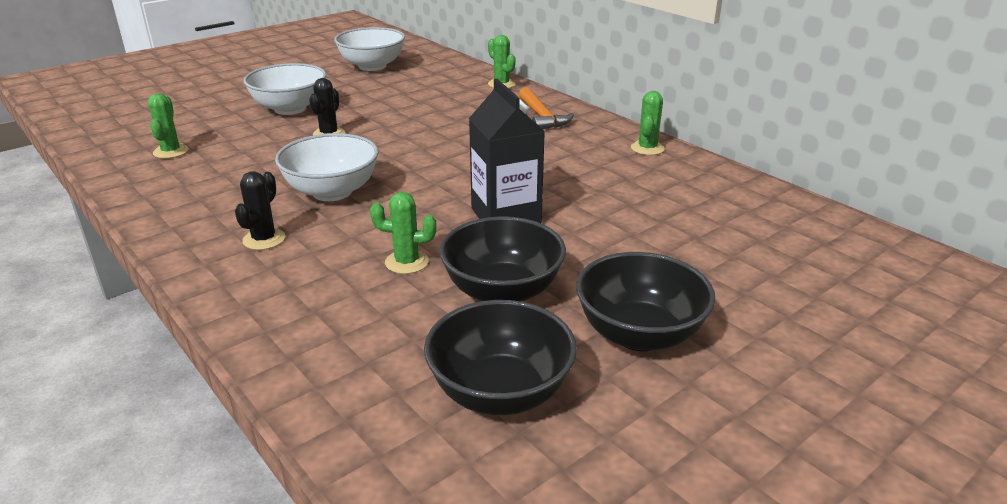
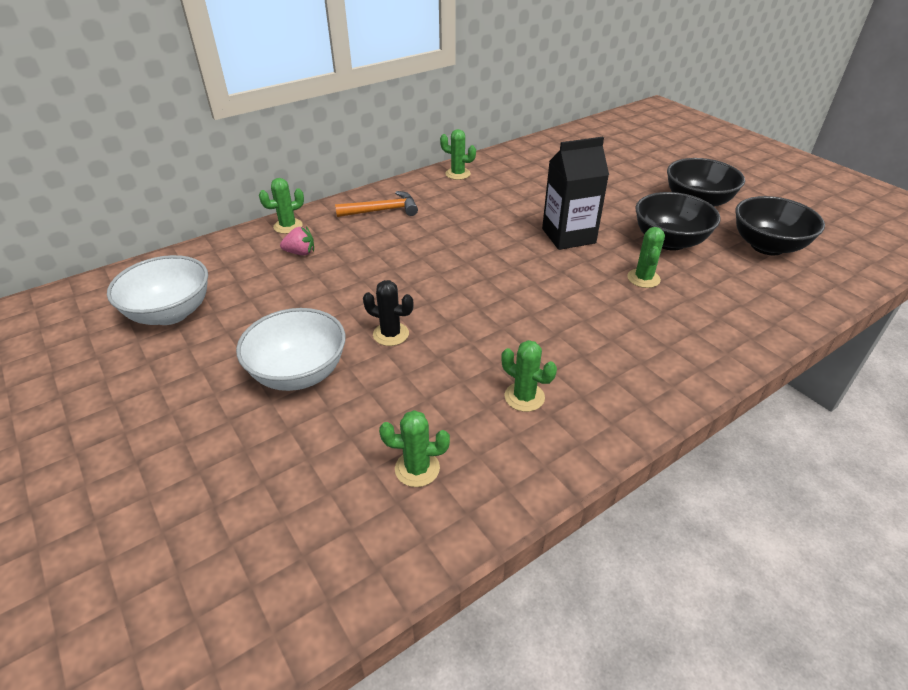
camera: 85 degrees left, 10 degrees up
(225, 188) = (524, 397): none -> green cactus
(264, 239) = (624, 355): black cactus -> none
(332, 192) = (531, 322): white bowl -> none
(456, 93) = (300, 253): none -> pink strawberry

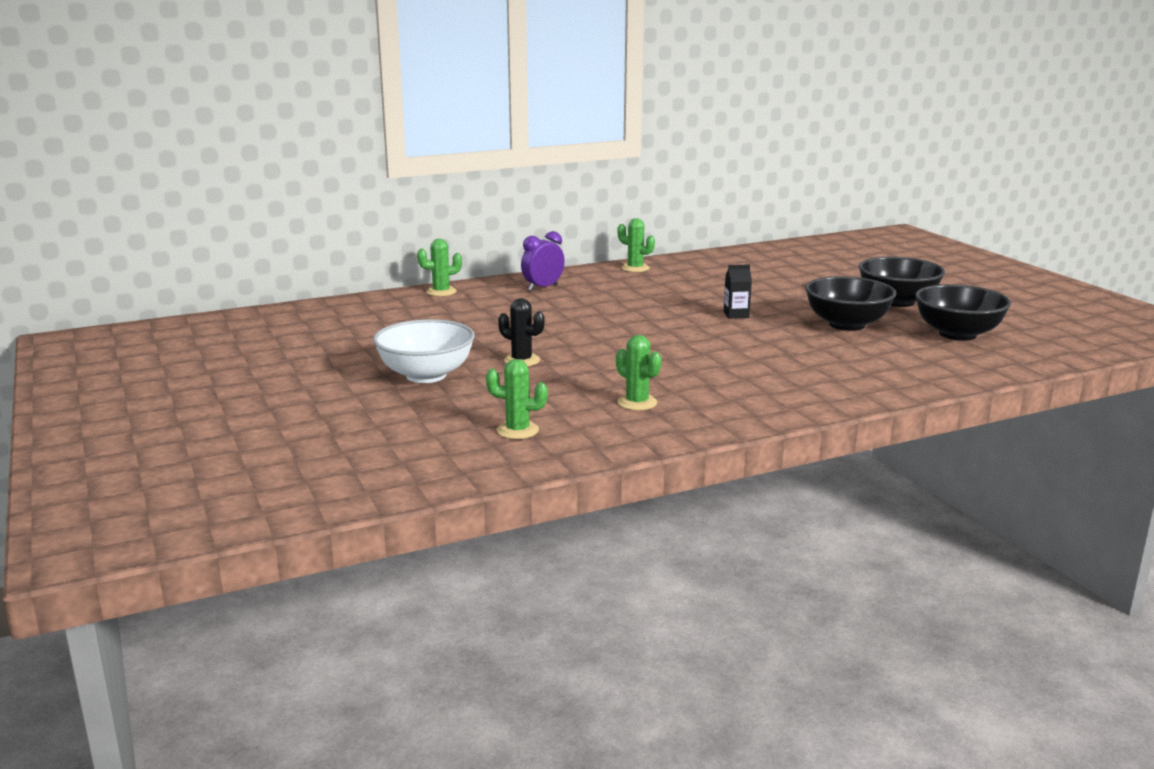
camera: 10 degrees right, 20 degrees down
(171, 313) = (314, 335): white bowl -> none
(300, 253) = (449, 308): pink strawberry -> none
(382, 210) = (543, 287): orange hammer -> purple clock
(568, 236) = (736, 315): black carton -> black carton, size x0.47
(643, 278) = (802, 345): green cactus -> none

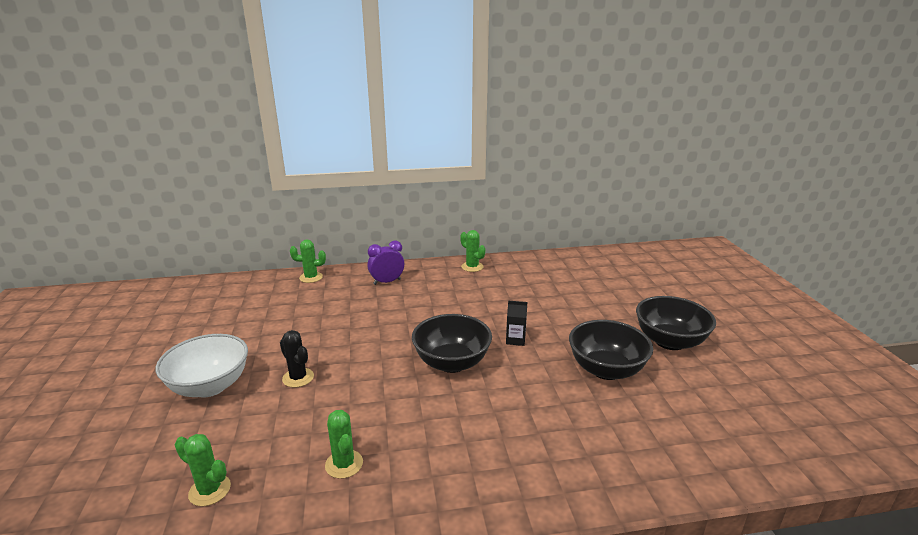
camera: 15 degrees right, 5 degrees up
(957, 334) = (708, 402): black bowl -> black bowl (452, 363)

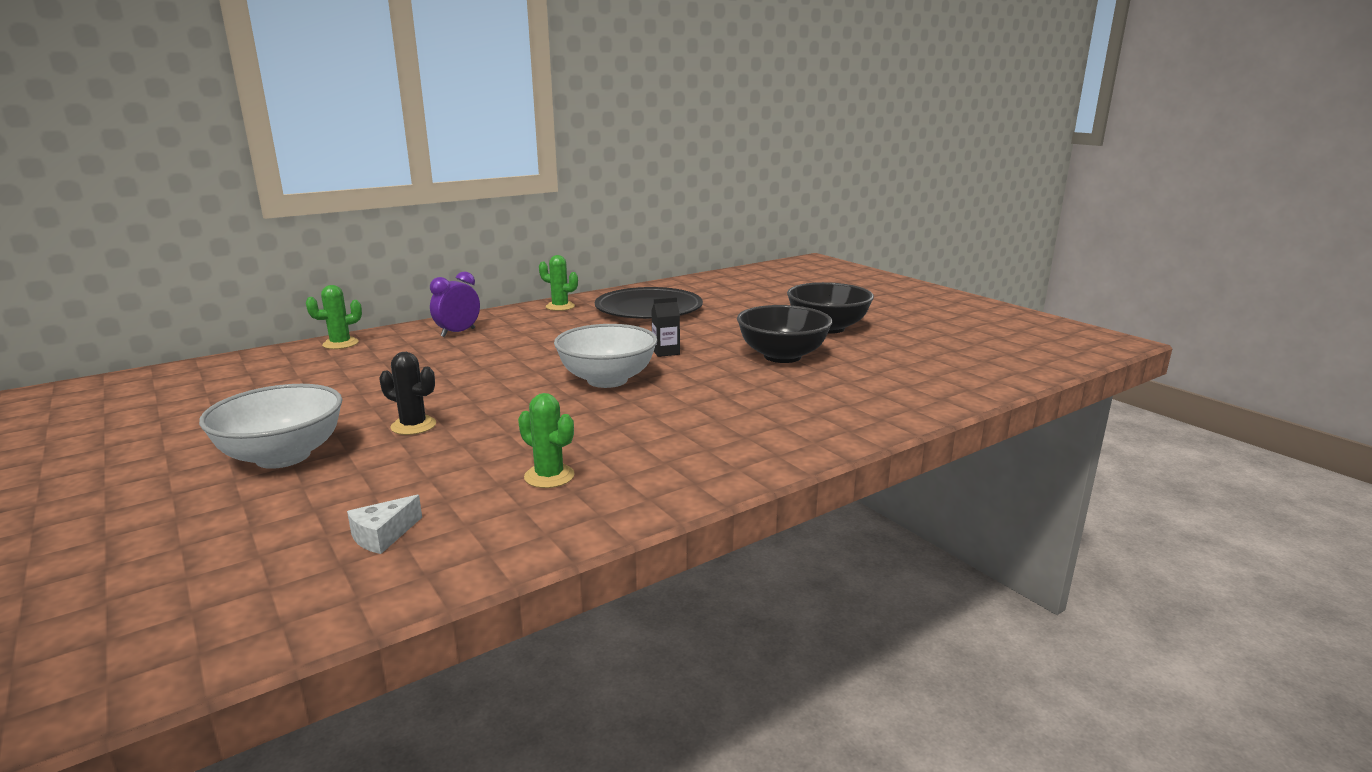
camera: 25 degrees left, 5 degrees down
(209, 490) = (383, 535): green cactus -> white cheese
(452, 363) = (607, 380): black bowl -> white bowl
(534, 284) = (648, 309): none -> black plate

